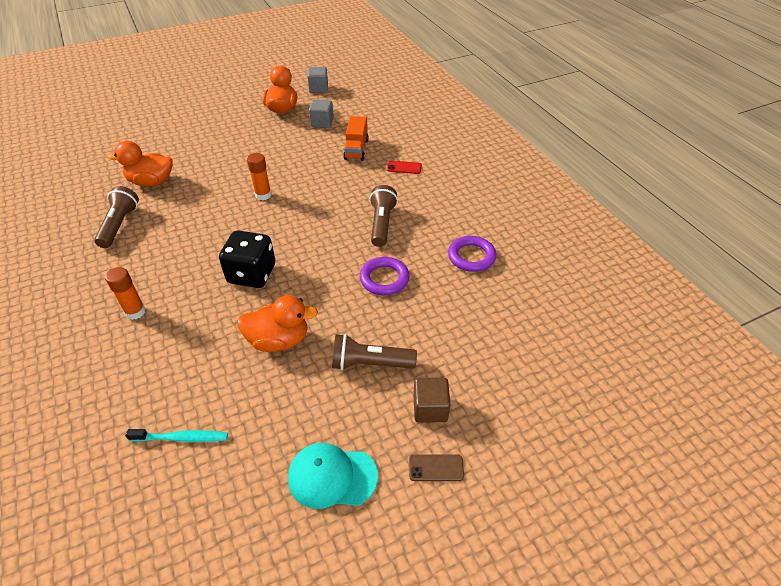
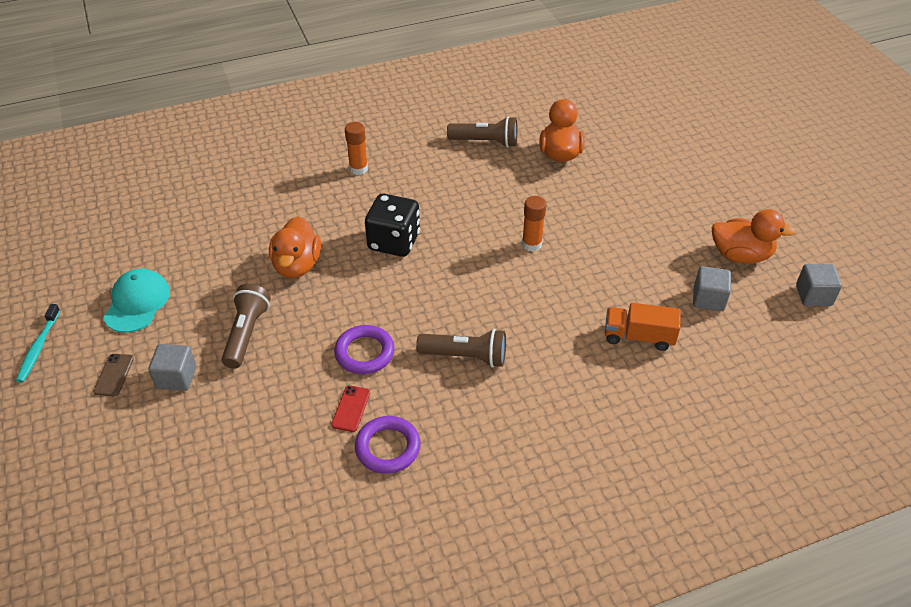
camera: 95 degrees right, 0 degrees up
(181, 438) = (211, 212): turquoise toothbrush -> turquoise toothbrush (39, 347)
(404, 167) = (593, 391): red phone -> red phone (351, 409)
(430, 408) = (176, 377): brown cube -> grey cube

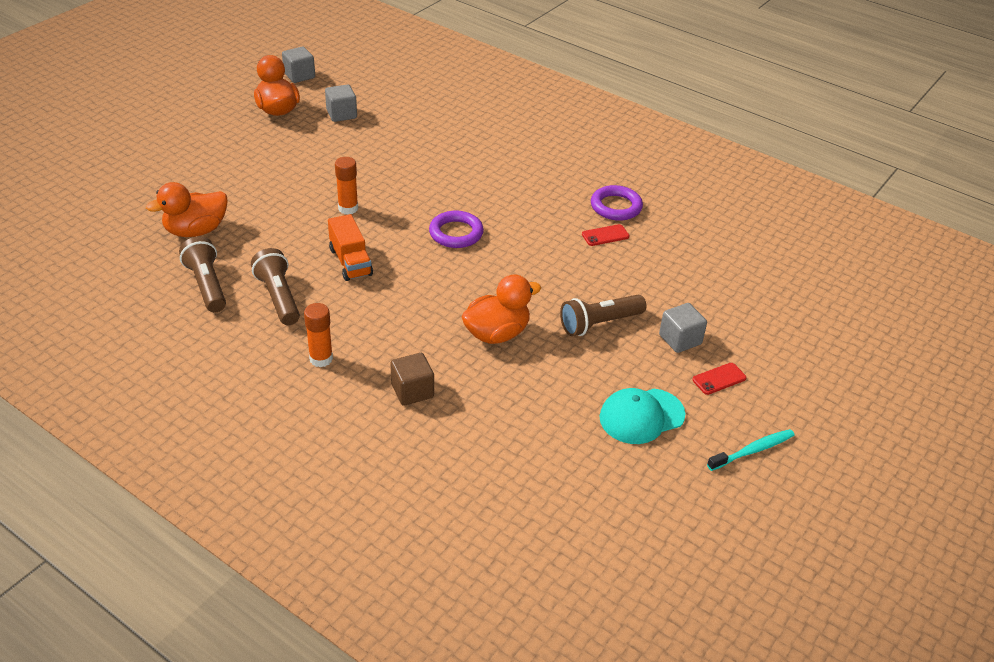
camera: 125 degrees left, 5 degrees down
(114, 375) = (719, 379): brown phone -> red phone
(286, 198) = (412, 391): none -> brown cube
(364, 353) = (550, 250): purple ring -> purple ring (456, 233)
(394, 242) = (412, 287): black dice -> none
(465, 356) = (503, 201): brown flashlight -> brown flashlight (278, 297)
(638, 337) = (409, 134): orange truck -> orange truck (350, 262)

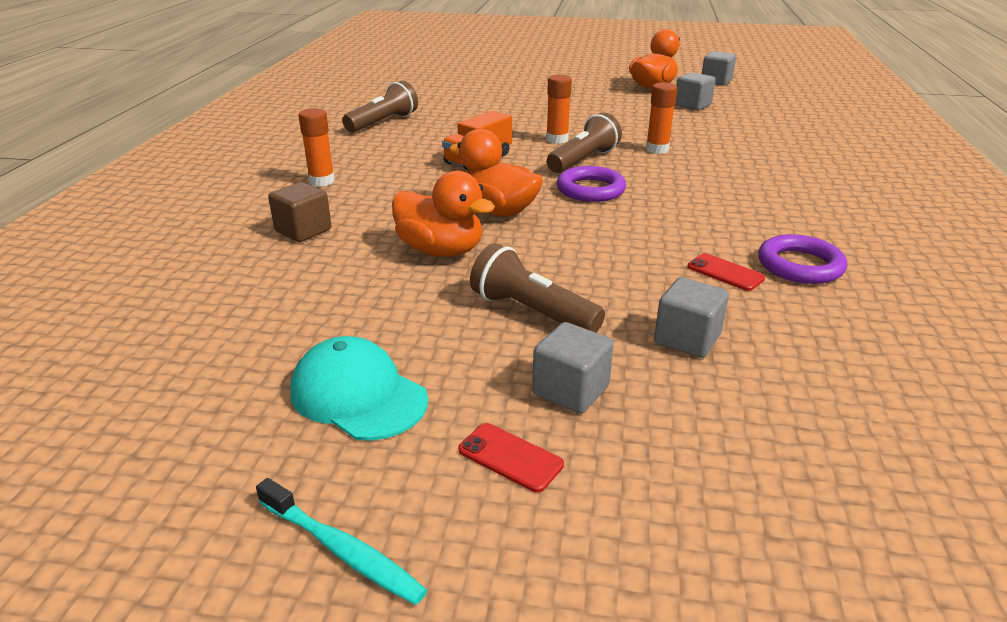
camera: 65 degrees right, 10 degrees down
(196, 231) = (449, 104): orange duck -> orange duck (498, 211)
(278, 297) = (393, 147): brown flashlight -> brown flashlight (583, 160)
(413, 173) = (657, 149): none -> orange glue stick
(660, 281) = (687, 339): none -> grey cube

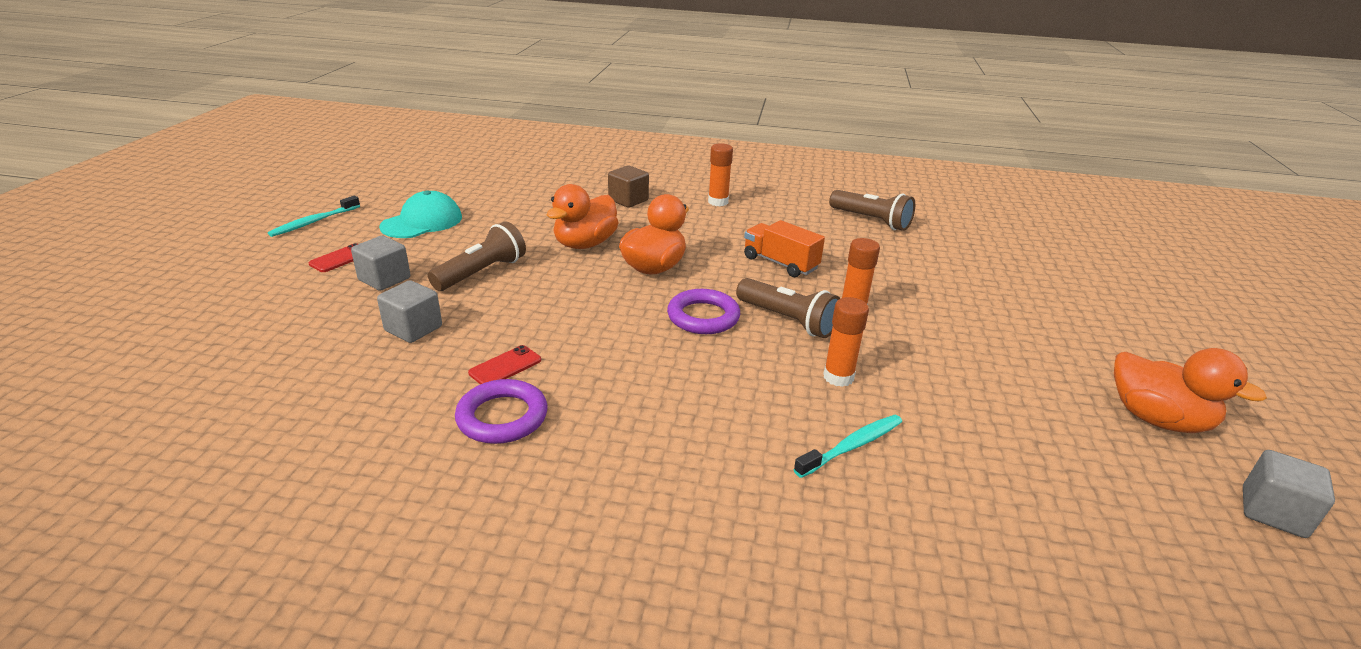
camera: 90 degrees right, 0 degrees up
(692, 105) = (1070, 447): grey cube -> none
(734, 150) = (852, 446): none -> turquoise toothbrush

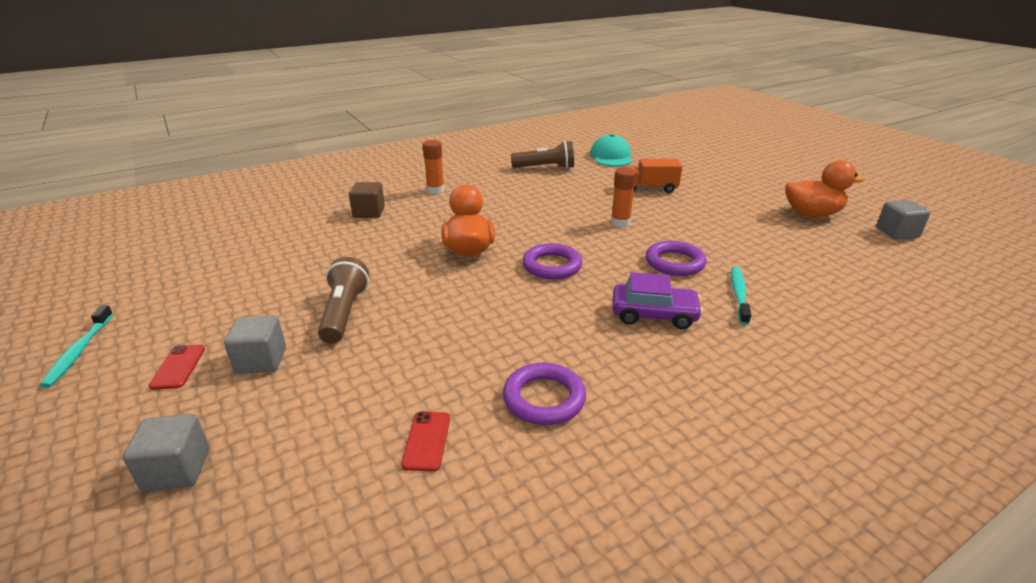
camera: 40 degrees left, 0 degrees up
(413, 329) = (363, 382): grey cube -> grey cube (177, 470)
(422, 222) = (211, 300): turquoise cap -> turquoise cap (611, 156)
(505, 367) = (485, 366): red phone -> red phone (427, 441)
(585, 244) = (391, 256): orange duck -> none
(719, 411) = (654, 314): none -> purple car
(780, 263) = (539, 213): orange truck -> orange truck (648, 189)
(788, 320) = (599, 244): brown flashlight -> none
(838, 377) = (674, 263): orange glue stick -> purple ring

